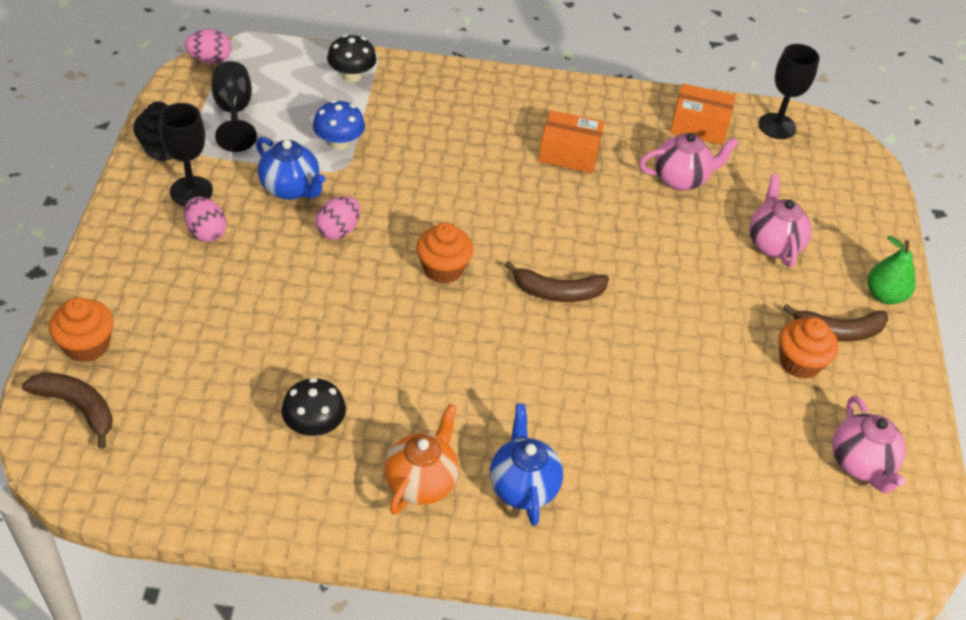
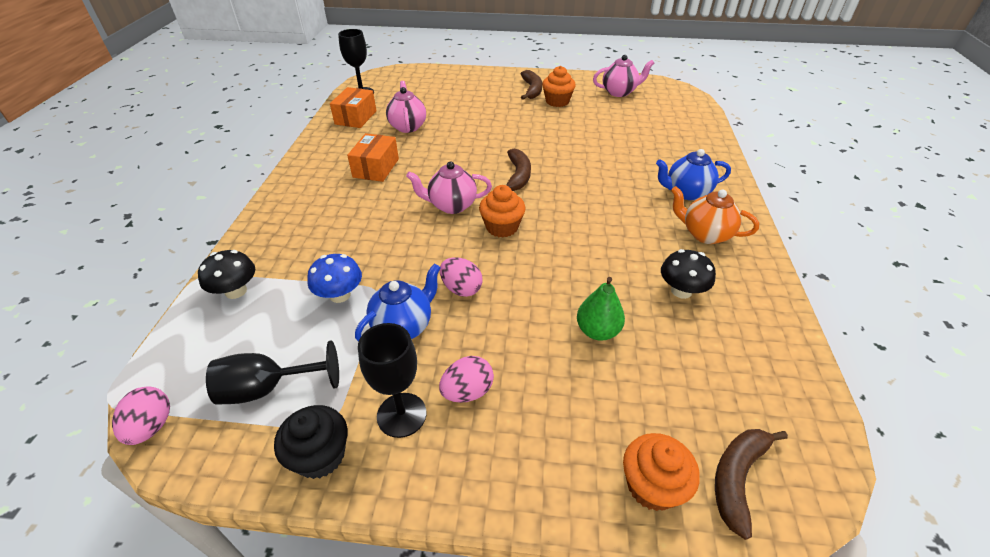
camera: 85 degrees left, 5 degrees down
(773, 244) = (467, 102): pink teapot -> pink teapot (451, 206)
(884, 295) = (503, 76): green pear -> green pear (597, 331)

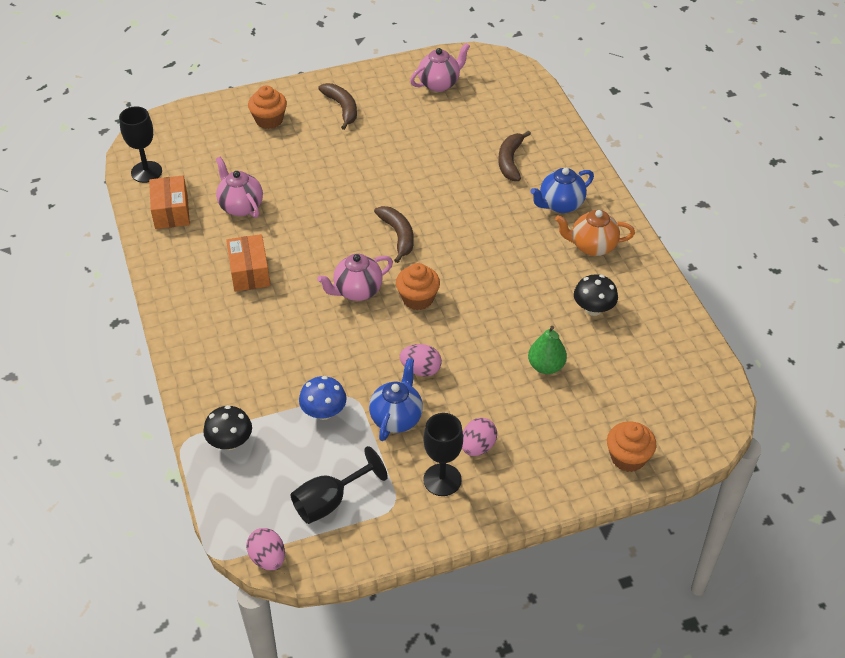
camera: 25 degrees left, 5 degrees up
(320, 455) = (406, 526): black cupcake -> none
(557, 101) = (380, 118): orange cupcake -> orange cupcake (269, 120)
(737, 478) = (676, 433): brown banana -> brown banana (510, 161)

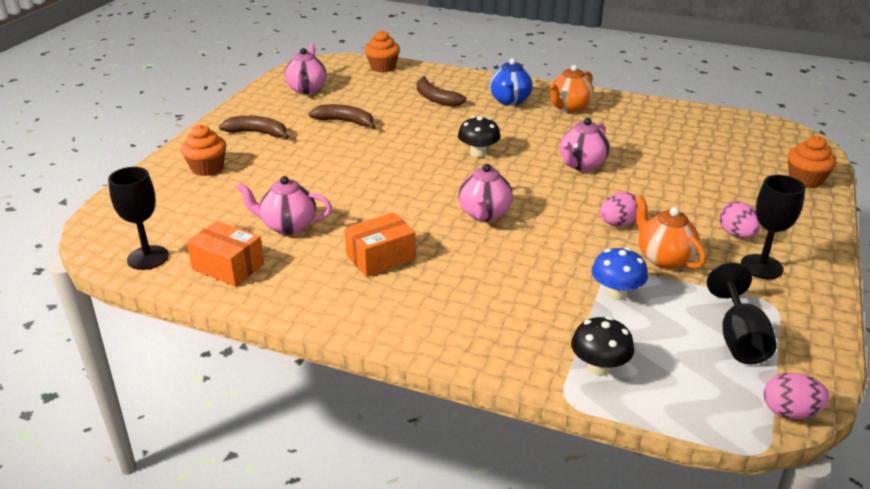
camera: 50 degrees left, 15 degrees down
(249, 272) = (381, 257): orange box -> orange box turned 60 degrees counterclockwise
(396, 418) = (664, 258): blue teapot -> orange teapot
(398, 235) = (446, 170): brown banana -> brown banana (345, 122)
(418, 298) = (531, 191): orange cupcake -> orange cupcake (383, 67)
(493, 305) = (581, 165): none -> pink teapot
(546, 366) = (674, 172): green pear -> none
(593, 309) = (634, 132): black mushroom -> black mushroom (478, 153)

